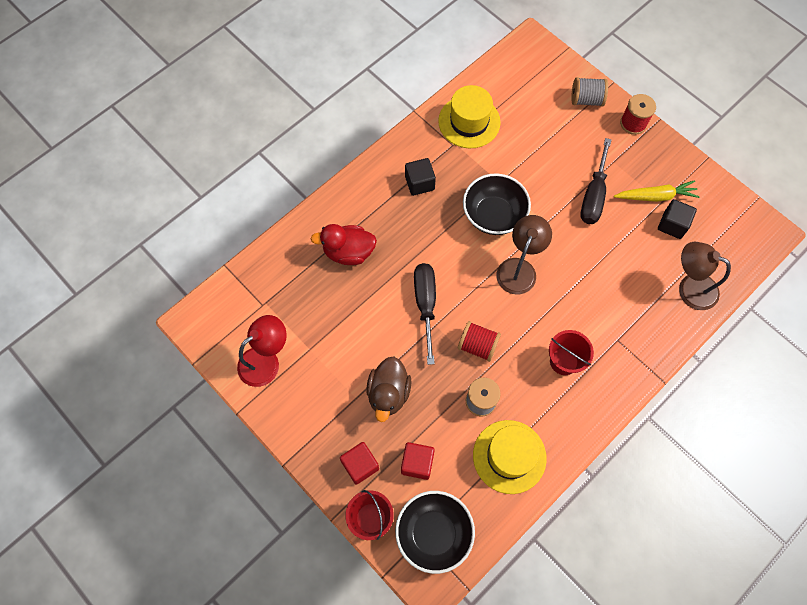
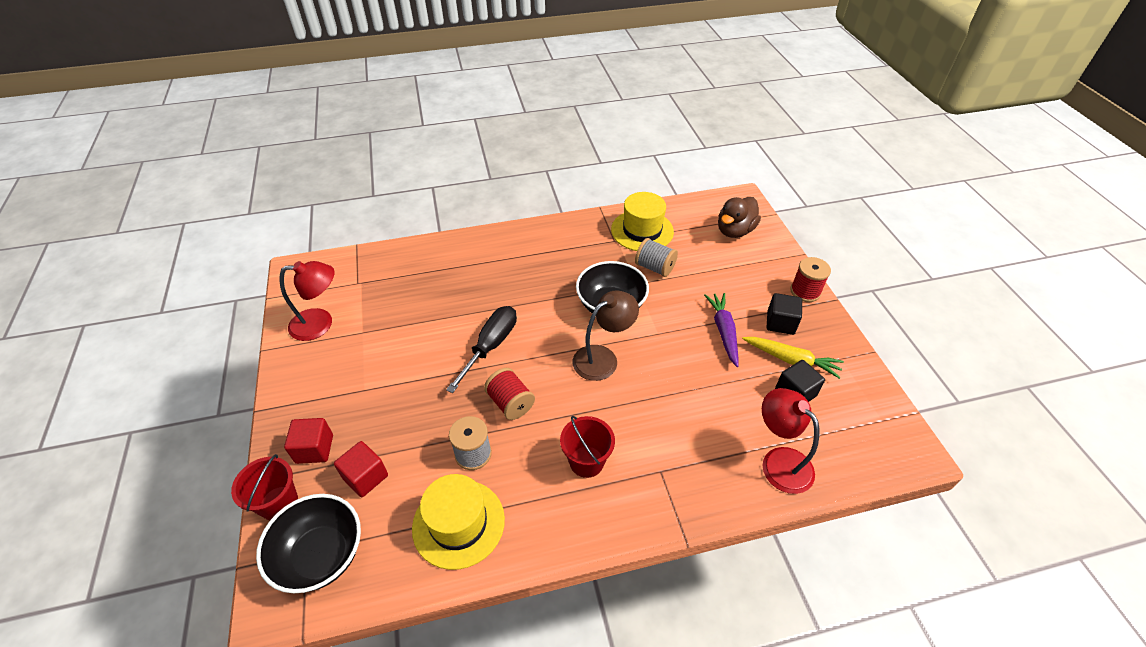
camera: 30 degrees right, 20 degrees down
(348, 252) = (459, 277): red duck -> none
(388, 393) = (395, 401): brown duck -> brown duck (734, 231)
(419, 183) = (562, 255): black cube -> black cube (780, 323)
(586, 100) = (767, 256): grey spool -> grey spool (654, 267)
(593, 195) = (723, 331): black screwdriver -> purple carrot
(689, 288) = (779, 461): brown lamp -> red lamp

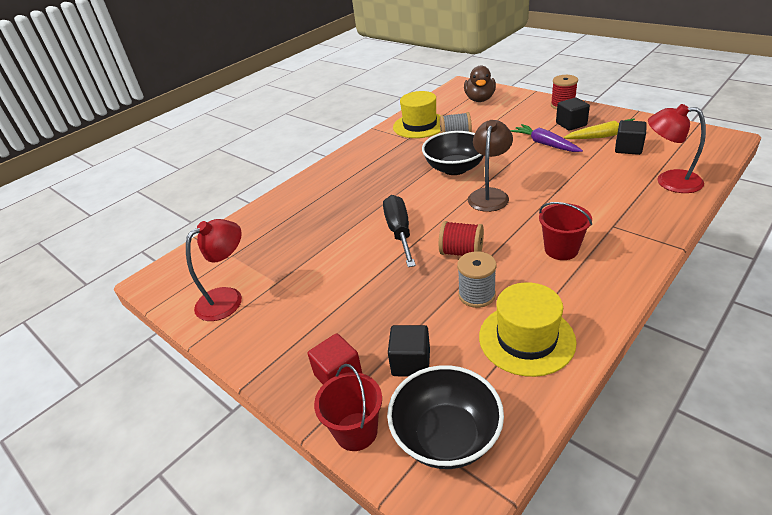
camera: 30 degrees left, 10 degrees down
(365, 477) = (411, 362): red cube -> black cube

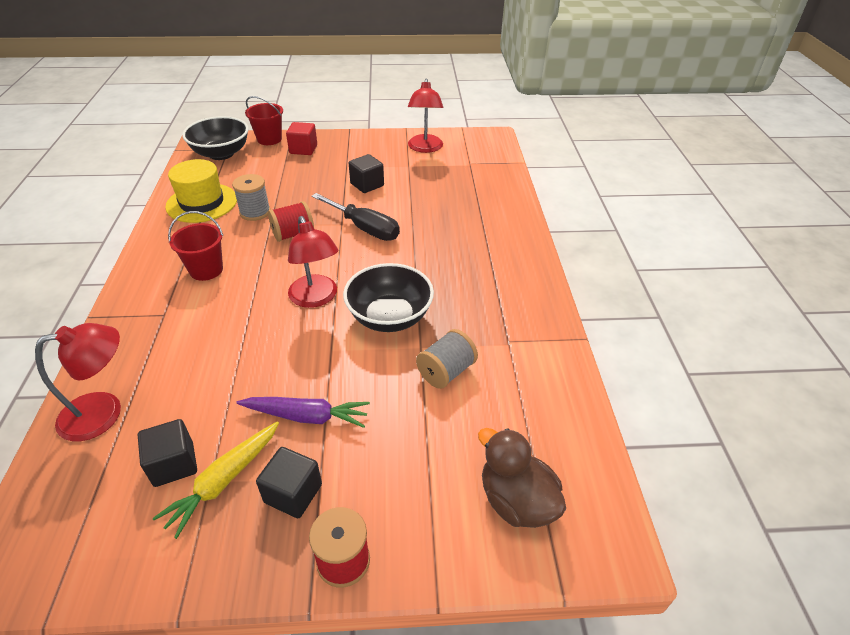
camera: 130 degrees right, 5 degrees up
(411, 362) = (267, 168): black cube -> black cube (367, 185)
(420, 125) = (527, 374): yellow hat -> none
(489, 195) = (316, 298): brown lamp -> red lamp

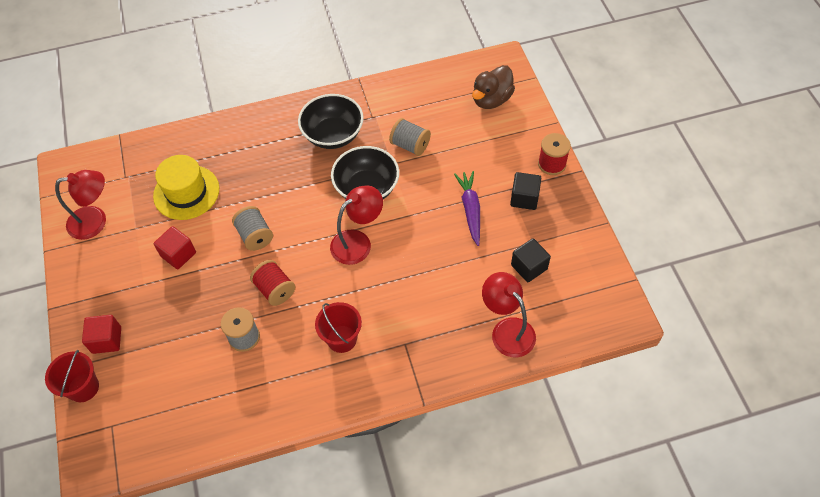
camera: 100 degrees left, 15 degrees up
(202, 203) = (235, 396): yellow hat -> yellow hat (186, 192)
(221, 153) = (124, 427): black bowl -> black bowl (333, 135)
(223, 481) = (530, 235): yellow carrot -> none
(364, 228) = (255, 236): black screwdriver -> grey spool
(367, 185) = (178, 254): black cube -> red cube

